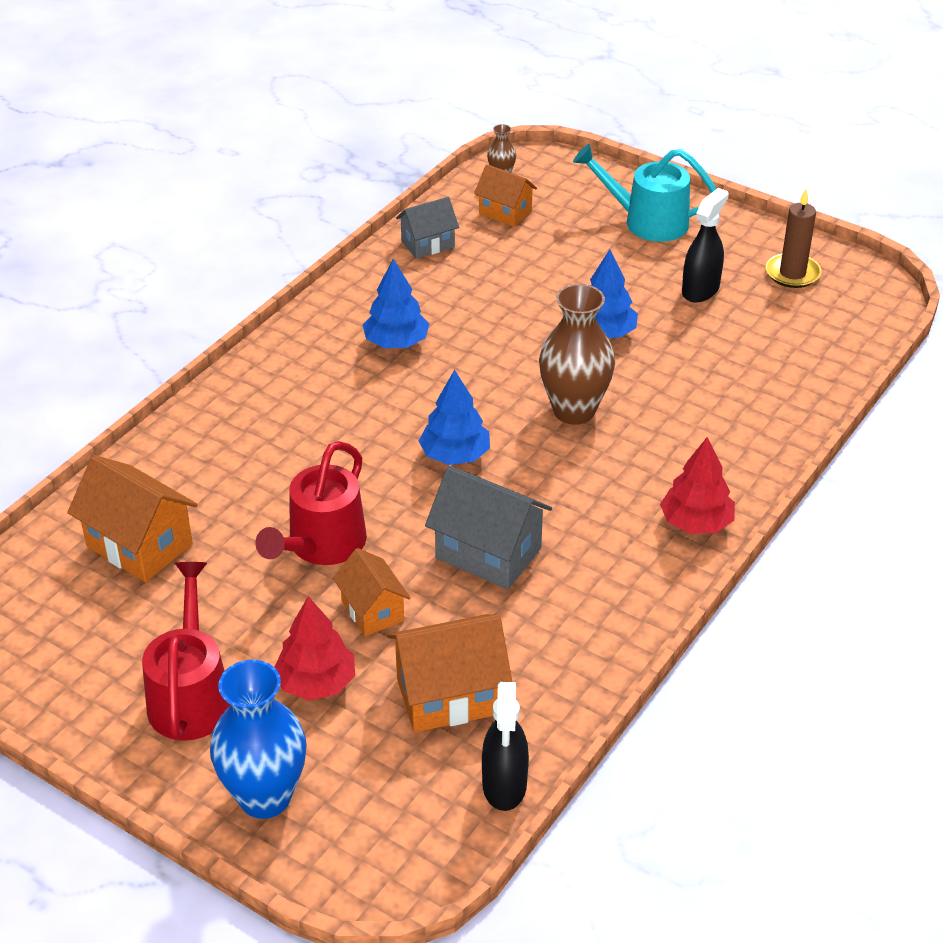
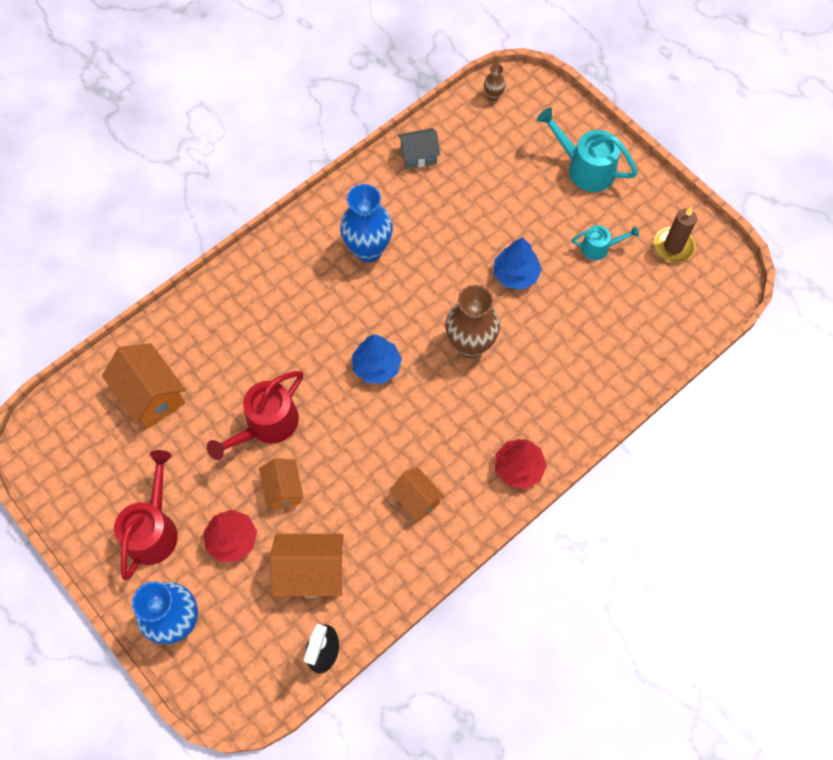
camera: 15 degrees right, 25 degrees up
(396, 342) = (368, 250): blue tree -> blue vase
(488, 553) = (372, 459): grey house -> none
(505, 212) = (484, 135): orange house -> orange house (417, 499)
(700, 290) = (599, 247): black spray bottle -> turquoise watering can

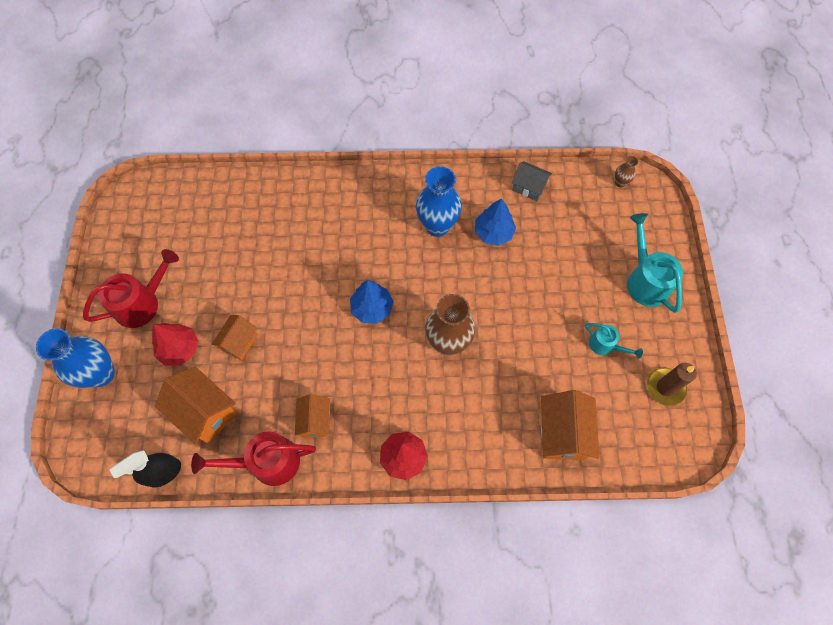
camera: 40 degrees right, 0 degrees up
(151, 395) = (219, 218): orange house -> orange house (562, 433)
(266, 425) = (267, 292): red watering can -> red watering can (266, 462)
(515, 274) = (525, 318): blue tree -> blue tree (493, 232)

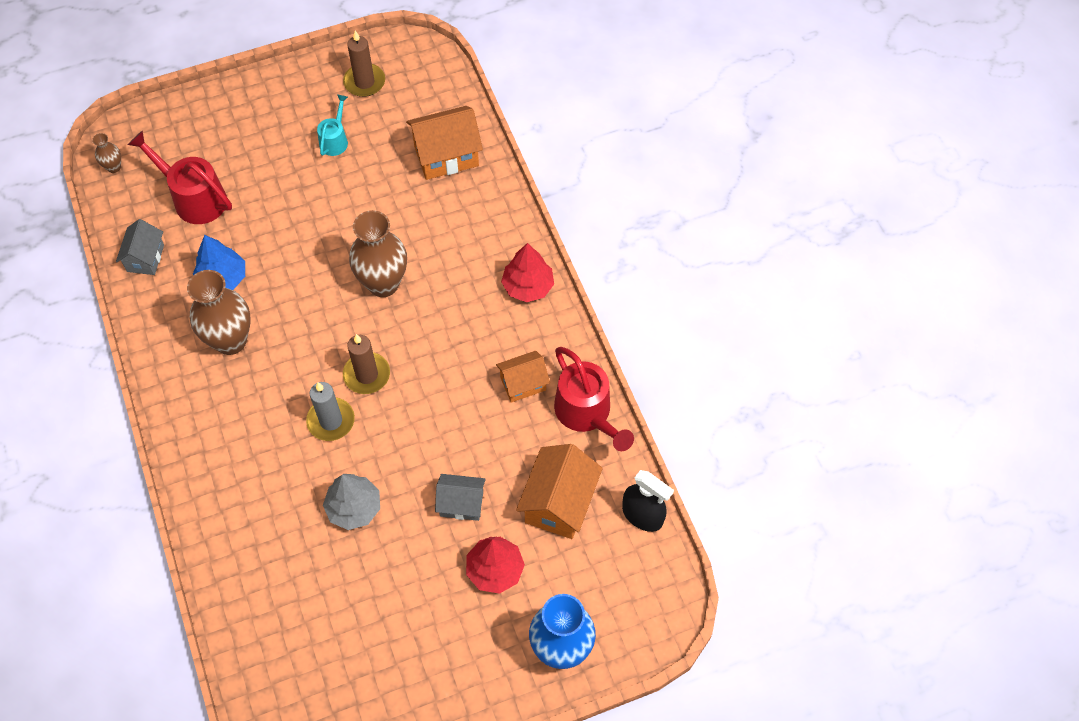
camera: 110 degrees left, 5 degrees down
(143, 303) = (450, 647): red watering can -> red watering can (193, 198)
(239, 342) = (461, 504): orange house -> grey house
(271, 271) = (354, 508): none -> grey tree
(344, 274) = (331, 421): none -> grey candle
(372, 308) = (366, 375): blue tree -> brown candle
(437, 226) = (230, 341): blue vase -> brown vase
(645, 280) = (242, 120): turquoise watering can -> none

